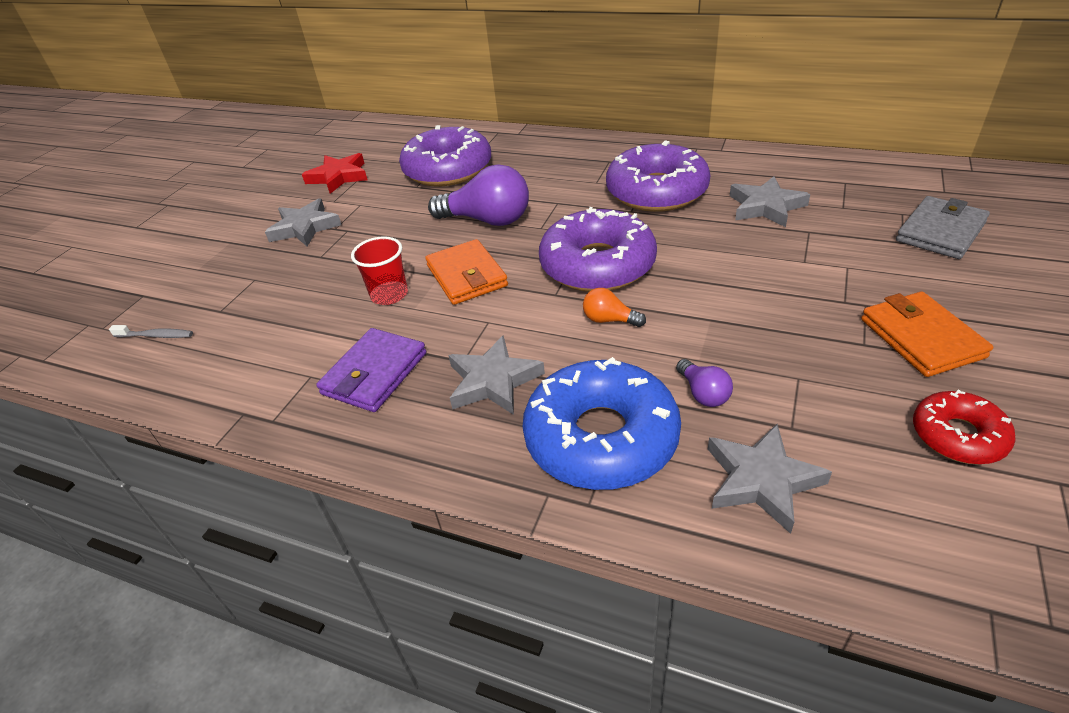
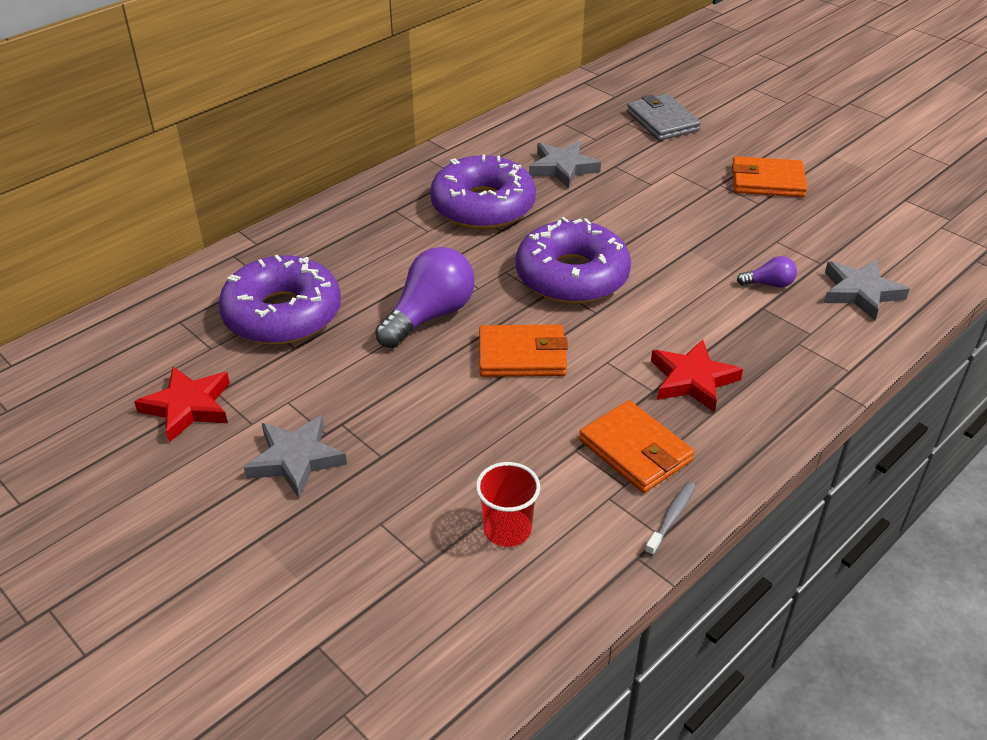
camera: 70 degrees left, 0 degrees up
(156, 336) = (434, 631): grey toothbrush -> grey toothbrush (671, 518)
(375, 373) = (635, 450): purple wallet -> orange wallet
(389, 295) = (510, 415): red cup -> red cup (507, 529)
(493, 381) = (692, 380): grey star -> red star
(601, 438) = (789, 344): blue donut -> none
(609, 320) = (655, 296): orange light bulb -> none
(958, 436) = (857, 211): red donut -> none

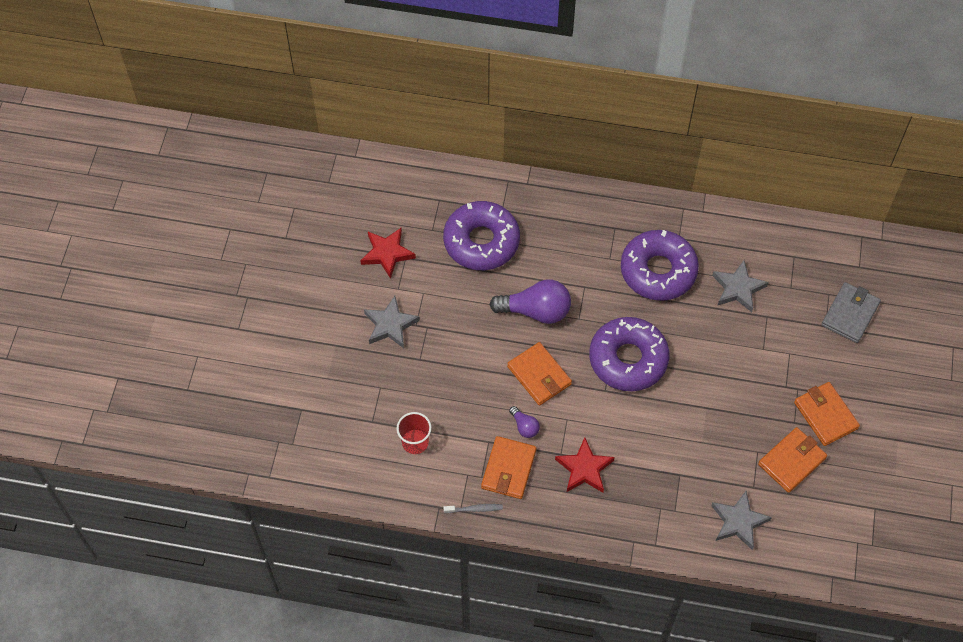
camera: 55 degrees right, 20 degrees up
(769, 284) = (706, 467): purple light bulb -> purple light bulb (524, 426)
(807, 224) = (791, 461): none -> orange wallet

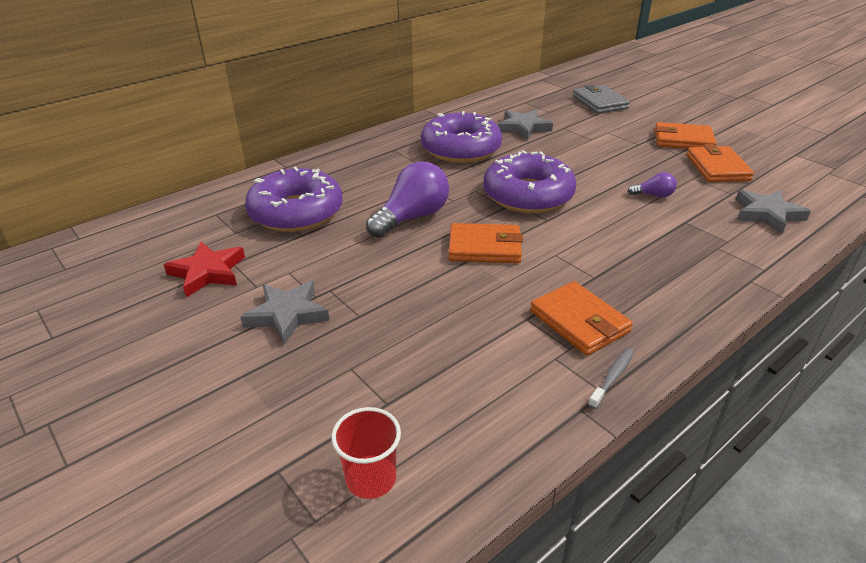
camera: 50 degrees left, 25 degrees down
(415, 442) = (462, 379): red cup -> red cup (371, 478)
(524, 426) = (534, 284): purple light bulb -> purple light bulb (653, 195)
(584, 469) = (628, 270): red star -> none

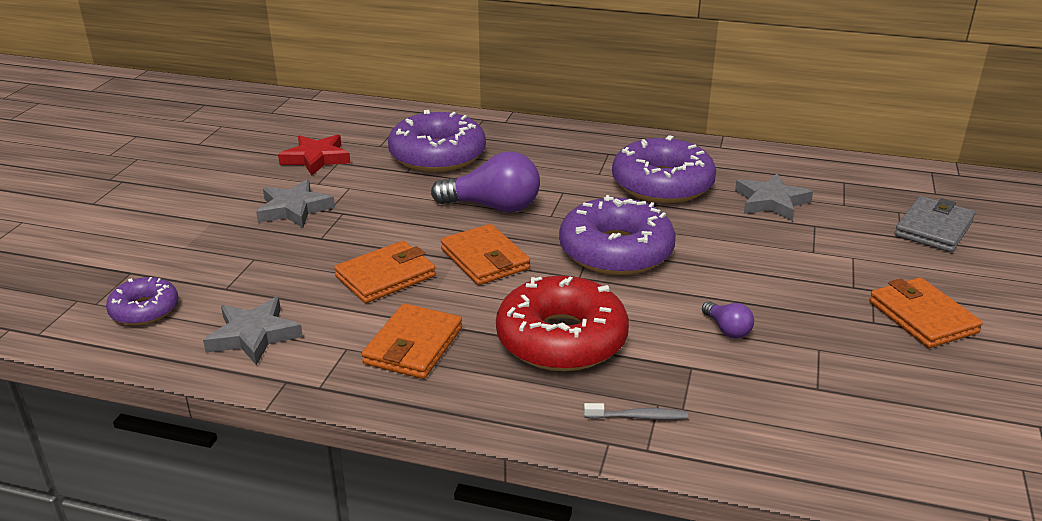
camera: 55 degrees right, 5 degrees down
(371, 478) = (144, 310): red cup -> purple donut
(612, 377) = (343, 387): grey toothbrush -> grey toothbrush (638, 417)
(620, 254) = (561, 339): none -> red donut
(717, 168) = (878, 362): orange wallet -> orange wallet (385, 276)
(767, 214) = (796, 428): grey star -> grey star (253, 335)

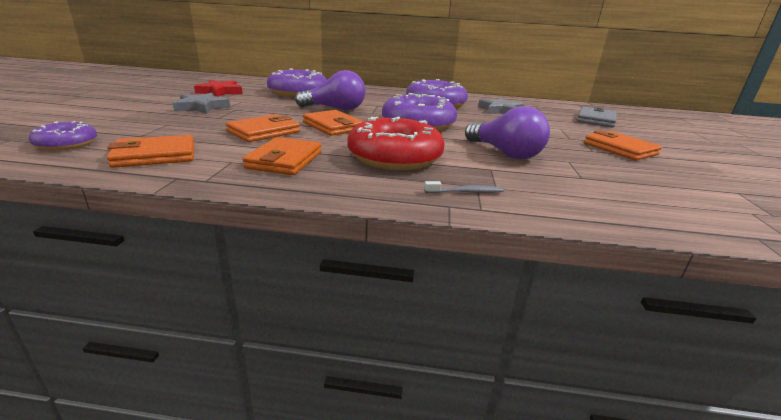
camera: 10 degrees left, 5 degrees down
(253, 335) = (155, 155): grey star -> orange wallet
(727, 329) = (505, 153): purple light bulb -> purple light bulb, size x2.07

